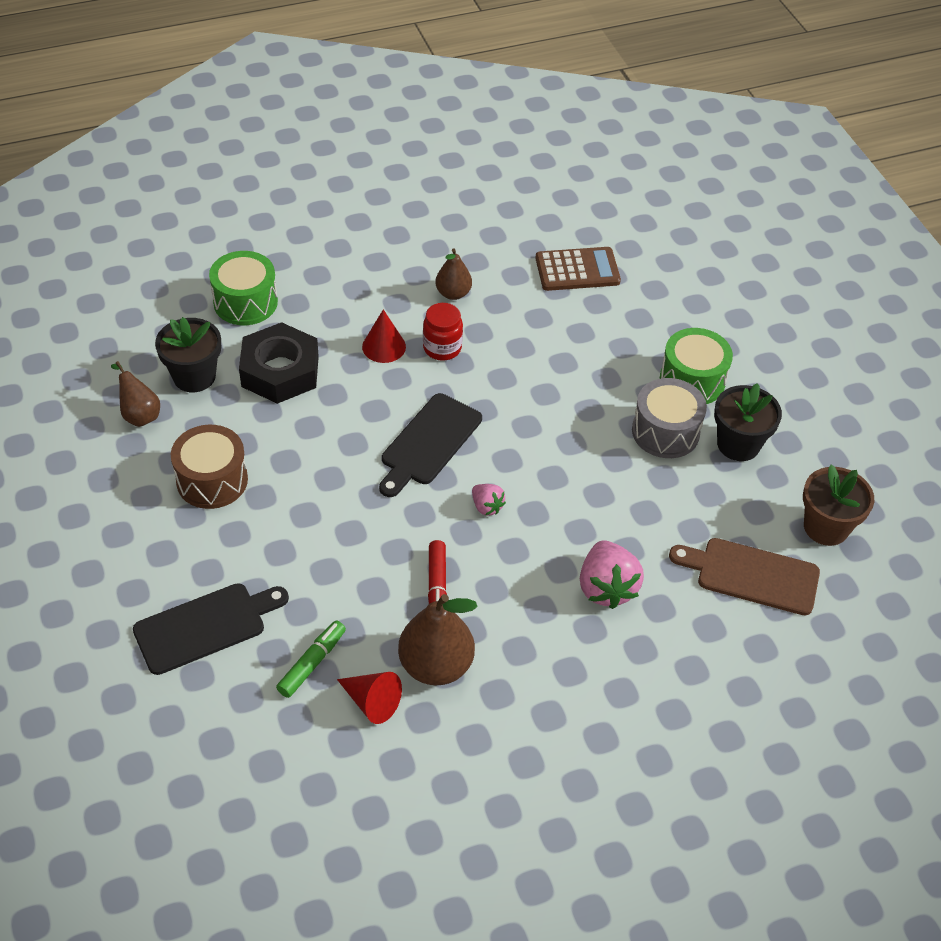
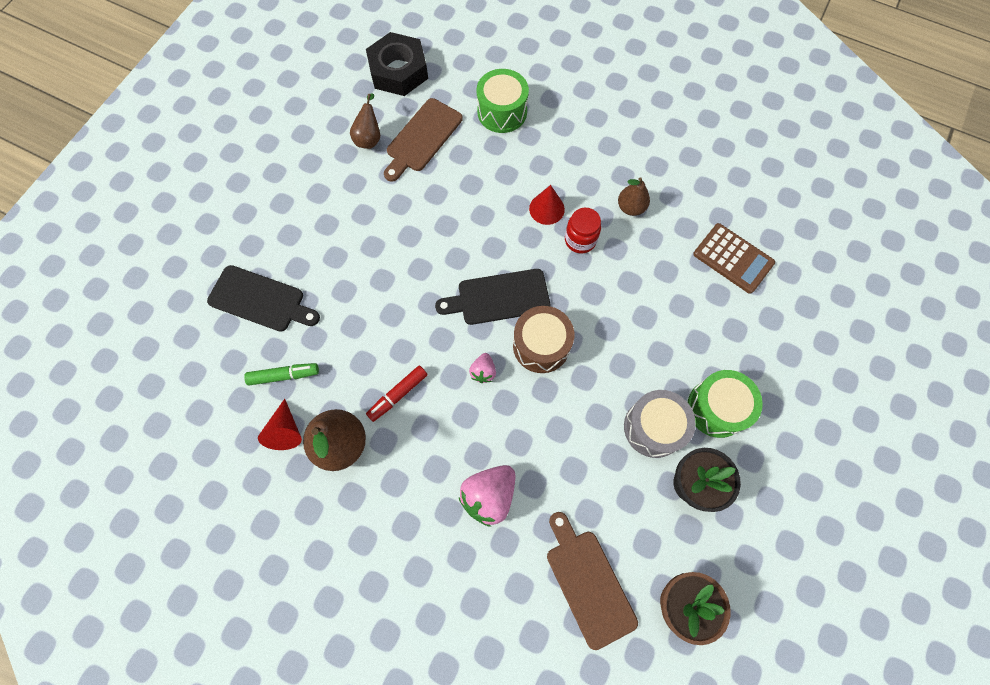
camera: 50 degrees right, 20 degrees up
(194, 376) = (422, 138): black flower pot -> brown cutting board
(212, 480) = (359, 213): brown drum -> brown drum (541, 345)
(280, 371) = (470, 174): black nut -> black nut (398, 71)

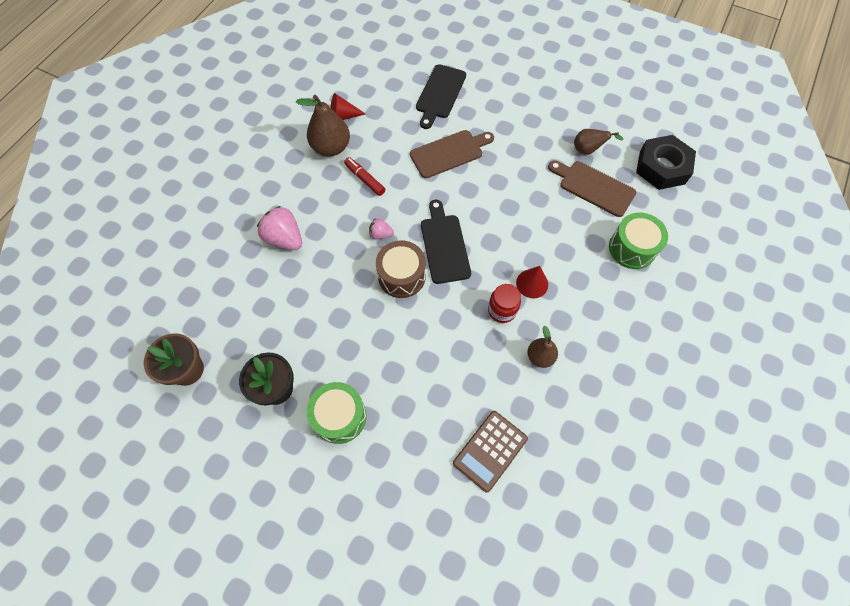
camera: 90 degrees right, 5 degrees down
(284, 375) = (382, 112): green marker -> none
(588, 582) = (213, 304): brown cutting board -> brown cutting board (449, 153)
(653, 427) = (326, 360): grey drum -> none

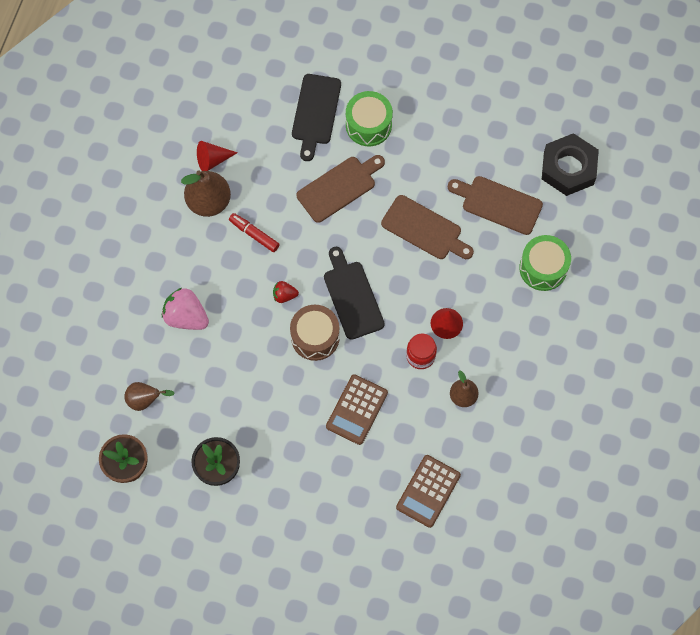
camera: 10 degrees left, 5 degrees up
(339, 416) = (284, 485): green drum -> green drum (368, 125)
(380, 234) = (284, 295): pink strawberry -> red strawberry
(429, 352) = (356, 409): none -> brown calculator
(522, 198) = (424, 229): none -> brown cutting board
(588, 150) = (488, 159): brown pear -> brown pear (145, 400)

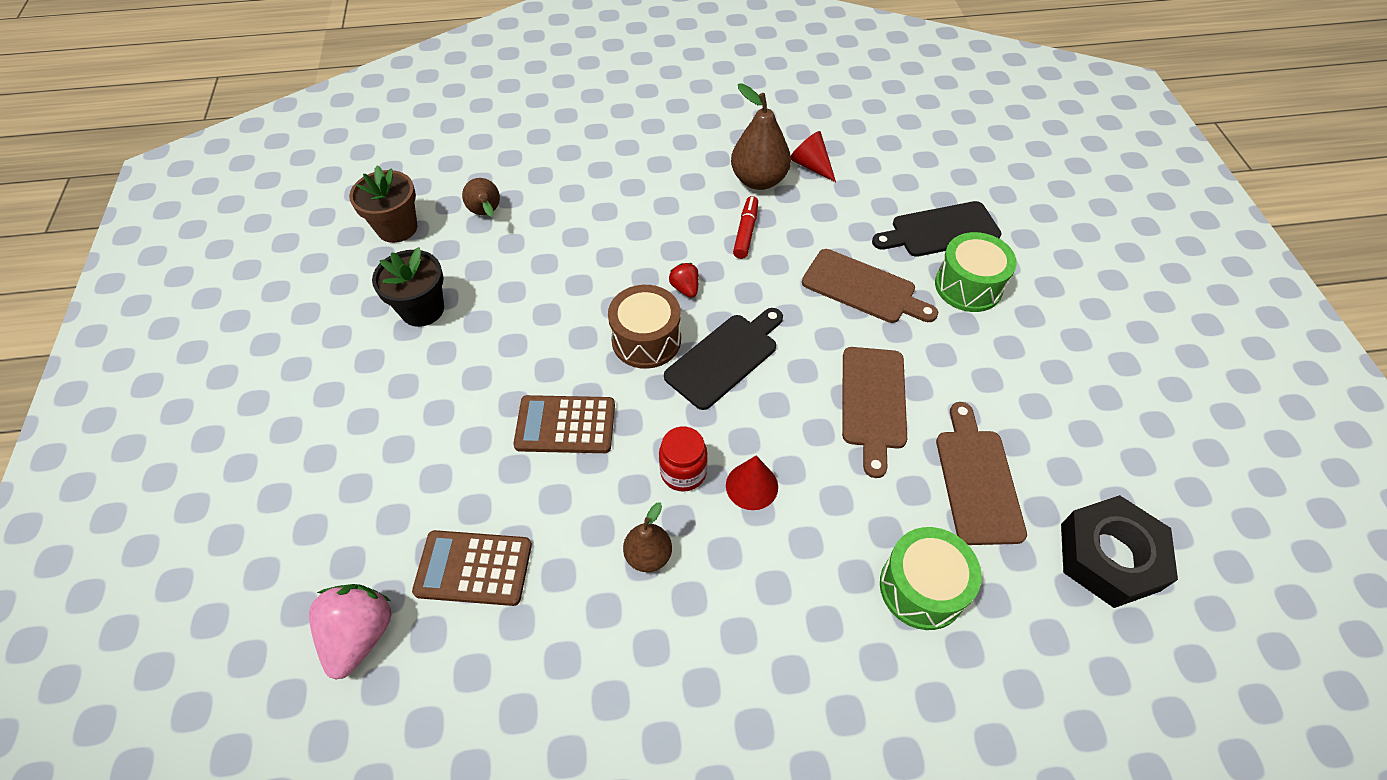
camera: 65 degrees right, 15 degrees down
(186, 316) = (607, 211): pink strawberry -> pink strawberry (360, 635)

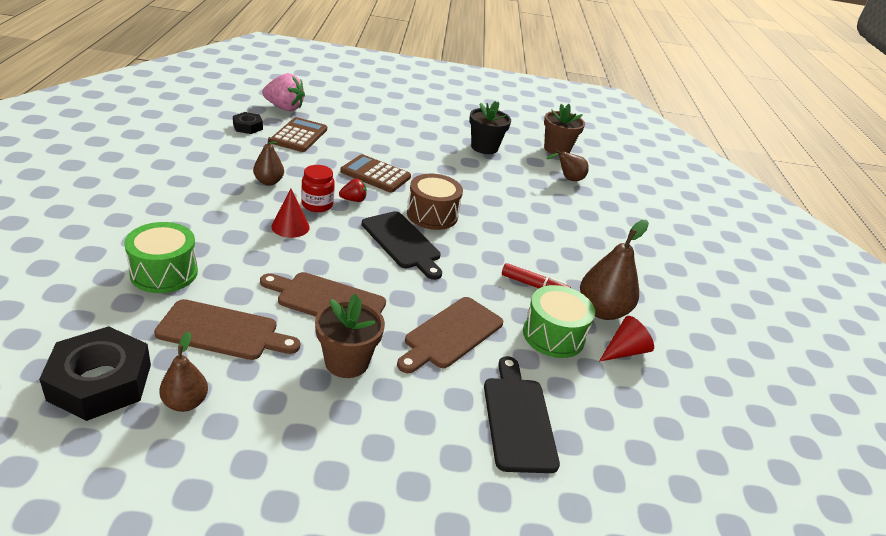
camera: 95 degrees right, 20 degrees down
(468, 665) = (248, 127): none -> black nut
(565, 425) = (375, 174): brown calculator -> brown calculator turned 75 degrees counterclockwise
(685, 288) = (476, 241): red strawberry -> red strawberry (353, 200)
(951, 361) = (347, 362): none -> brown flower pot
(968, 286) = (433, 410): green drum -> green drum (553, 335)
(1082, 470) = (185, 403): none -> brown pear

